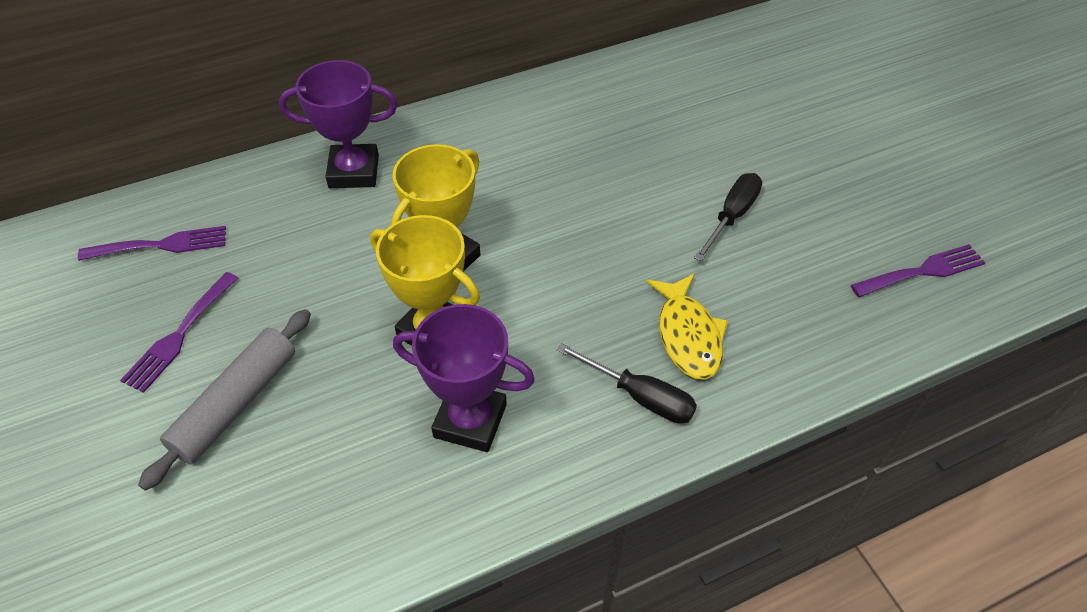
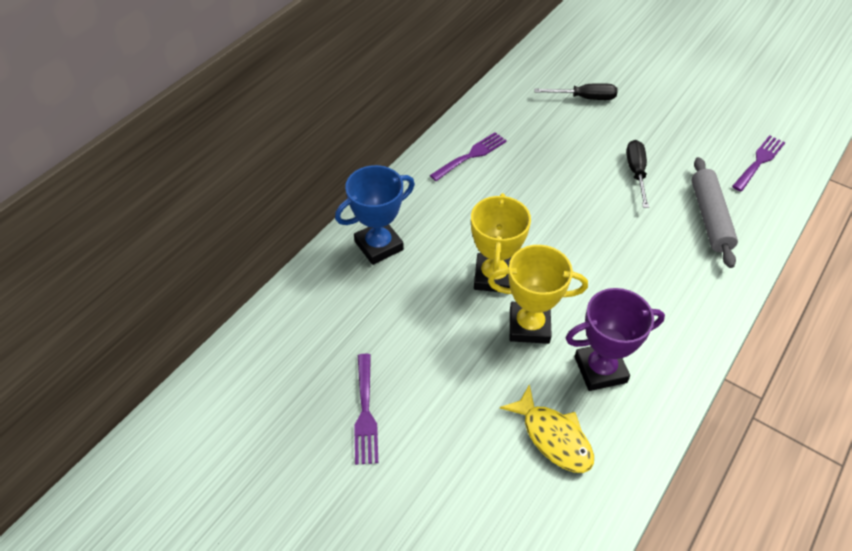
camera: 30 degrees left, 0 degrees up
(161, 245) = (290, 359): purple fork -> purple fork (471, 155)
(236, 404) = (448, 436): grey rolling pin -> grey rolling pin (710, 218)
(354, 171) = (379, 246): purple trophy -> blue trophy
(640, 396) = (679, 305): black screwdriver -> black screwdriver (584, 98)
(688, 335) = (673, 256): yellow fish -> yellow fish (553, 437)

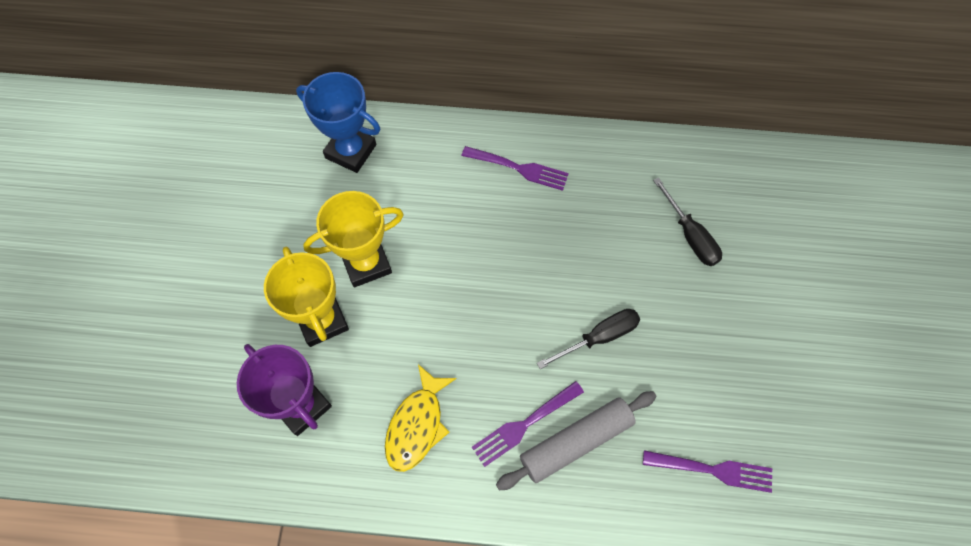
camera: 60 degrees right, 15 degrees up
(365, 413) = (166, 235): purple fork -> purple fork (524, 425)
(553, 437) = (207, 394): yellow fish -> yellow fish (417, 425)

